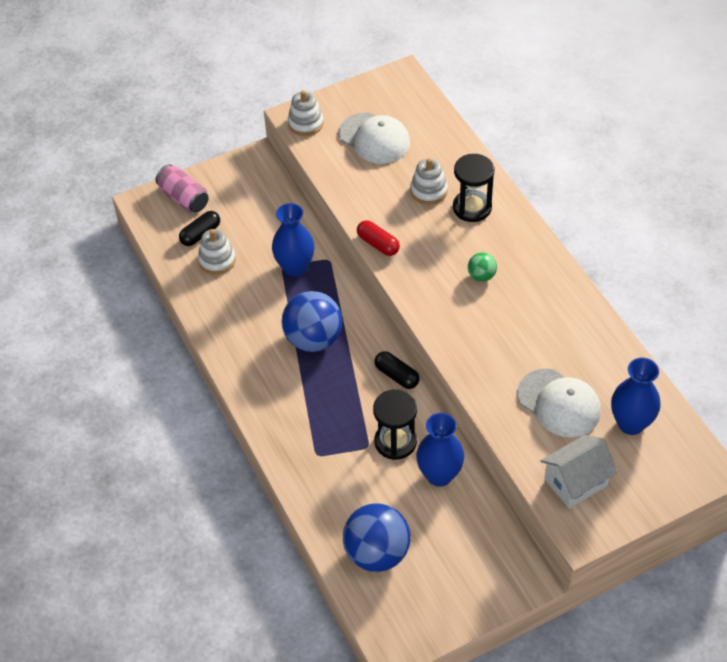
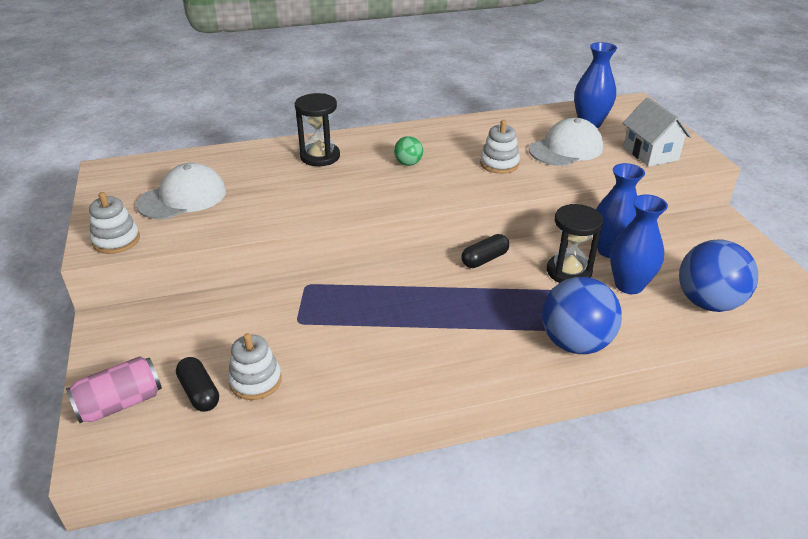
camera: 80 degrees left, 15 degrees down
(295, 267) = (305, 312): blue vase -> blue vase (629, 285)
(313, 339) = (418, 311): blue ball -> blue ball (575, 343)
(378, 244) = (337, 214): red capsule -> none
(428, 191) = (282, 176): white stacking toy -> white stacking toy (499, 164)

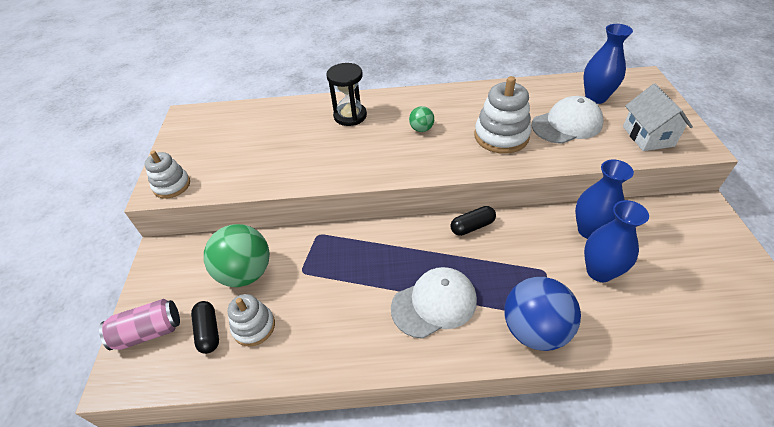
camera: 15 degrees right, 10 degrees up
(182, 197) = (232, 148): white cap -> white cap (434, 303)
(228, 331) = (246, 273): none -> green ball
(499, 164) = (501, 136): white stacking toy -> white stacking toy, size x1.56
(569, 272) = (545, 249): black hourglass -> none
(708, 303) = (674, 302): blue ball -> none

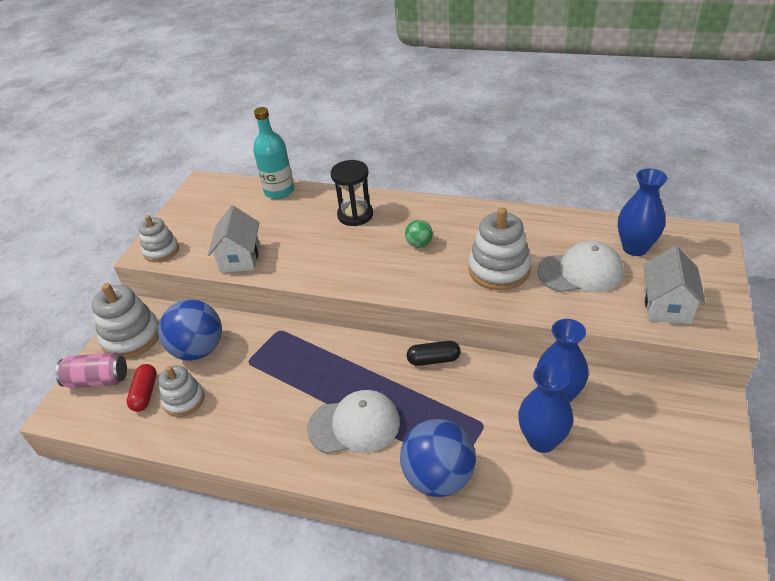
camera: 20 degrees right, 5 degrees down
(168, 278) = (131, 337): none -> white stacking toy
(208, 331) = (145, 393): black capsule -> red capsule
(246, 273) = (198, 350): green ball -> blue ball
(259, 175) = (240, 258): none -> white house
(267, 109) = (279, 191): none -> turquoise bottle

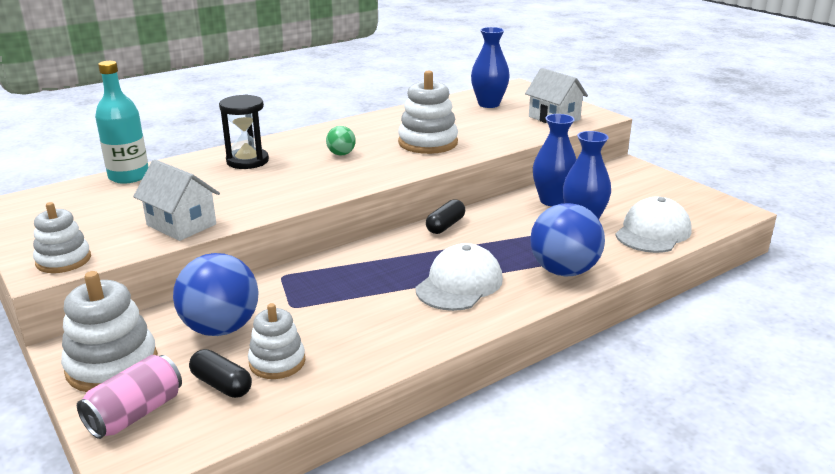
camera: 55 degrees left, 15 degrees down
(145, 393) = (221, 384): red capsule -> black capsule
(580, 272) = (480, 124): white cap -> white cap (653, 232)

